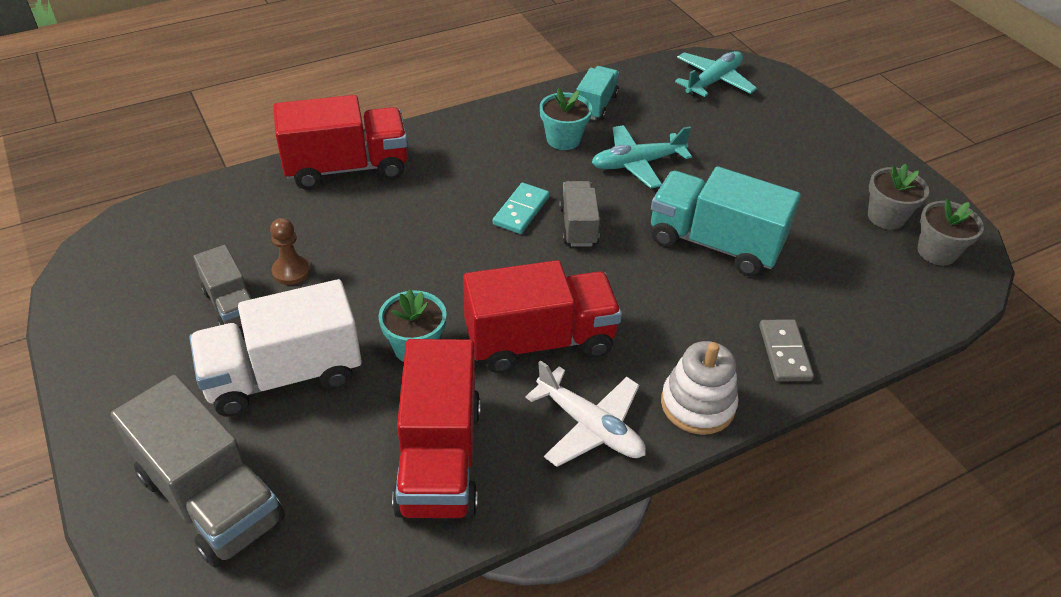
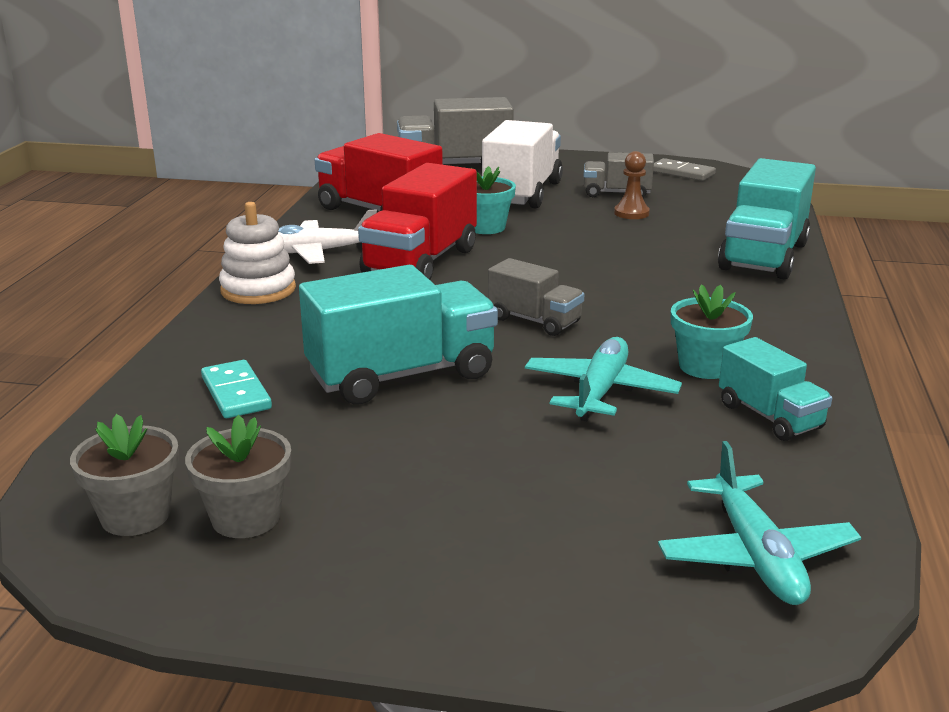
camera: 130 degrees right, 20 degrees down
(347, 168) = (764, 256): red truck -> turquoise truck
(521, 211) = (596, 304): turquoise domino -> turquoise domino (236, 393)
(784, 352) = (225, 343): grey domino -> grey domino (682, 173)

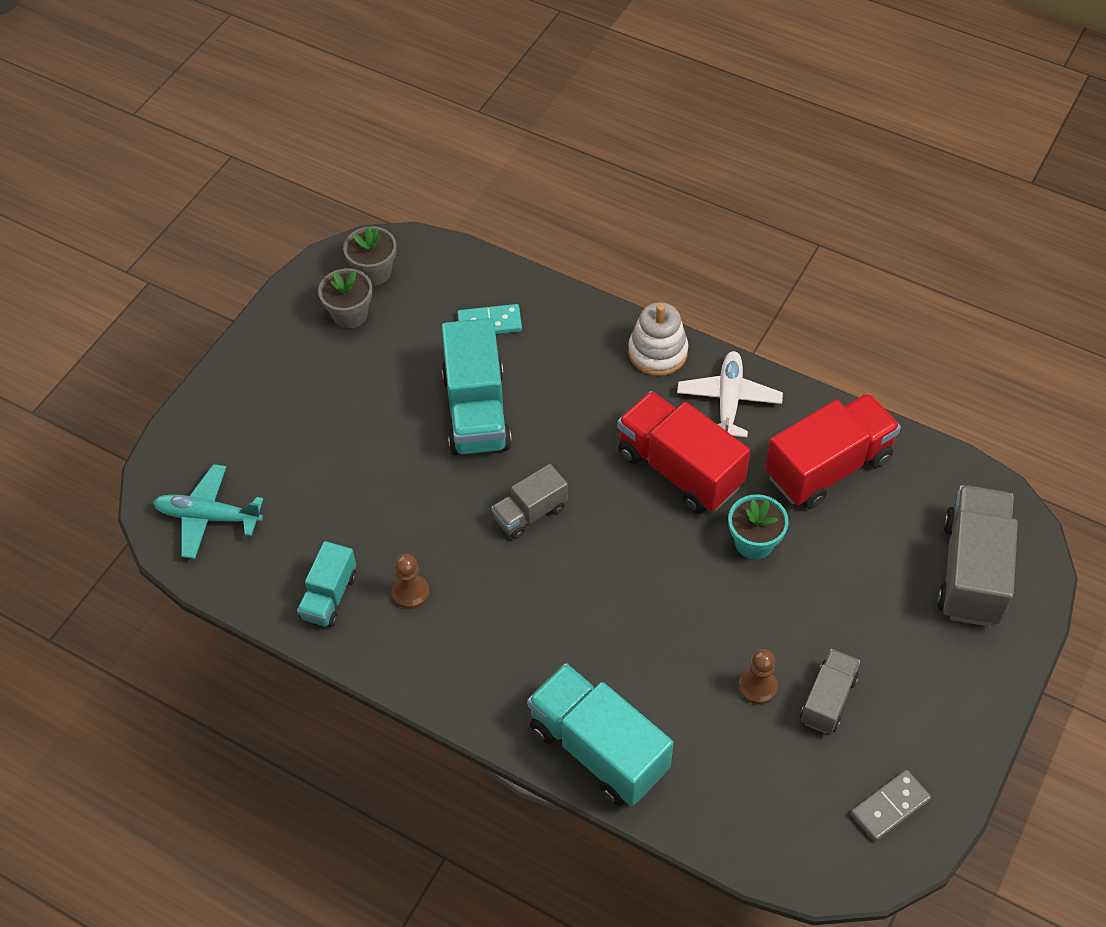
camera: 110 degrees right, 30 degrees up
(522, 193) = (852, 607): white truck -> none
(600, 391) = (405, 514): turquoise plane -> none
(705, 366) = (411, 592): turquoise flower pot -> brown pawn
(769, 416) = (329, 596): turquoise truck -> turquoise truck turned 60 degrees counterclockwise

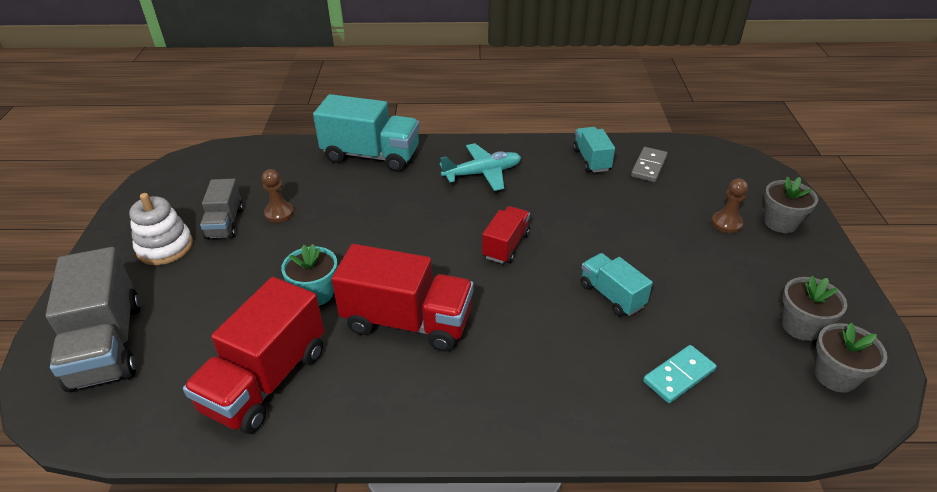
camera: 150 degrees right, 15 degrees down
(208, 517) = (710, 166): turquoise plane -> turquoise plane (482, 173)
(233, 411) = (780, 223): none -> grey flower pot
(411, 592) = (545, 178): brown pawn -> brown pawn (726, 223)
(476, 411) = (611, 295): turquoise truck -> turquoise truck, size x0.56
(530, 513) = (506, 246): grey truck -> red truck
(657, 352) = (495, 422): white stacking toy -> white stacking toy (165, 247)
(728, 400) = (393, 403): white plane -> none
(890, 807) = (170, 190): grey domino -> grey domino (648, 166)

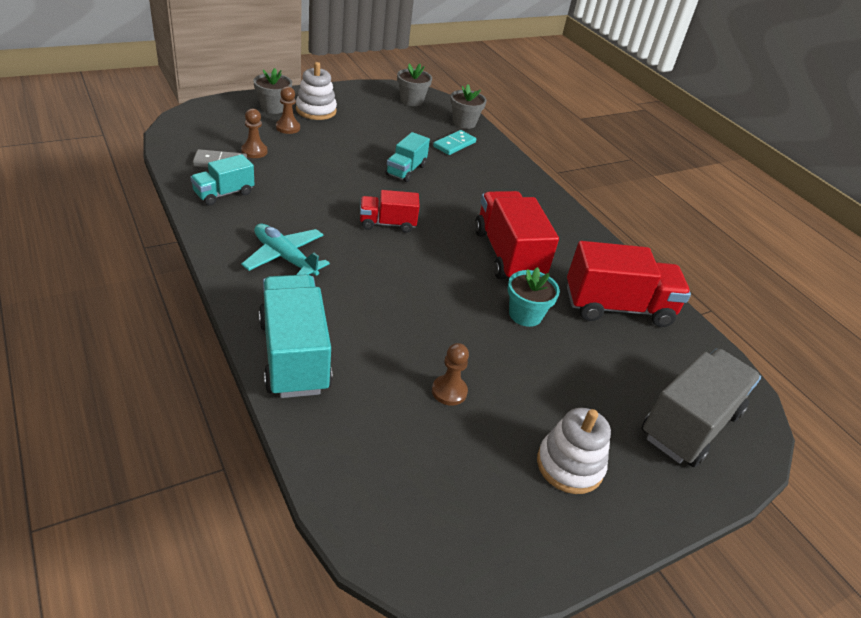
camera: 125 degrees left, 0 degrees up
(225, 223) = (497, 432): grey truck -> none
(669, 190) = (254, 151): none -> brown pawn
(678, 375) = (454, 144): turquoise domino -> turquoise domino turned 75 degrees counterclockwise
(778, 257) = (316, 110): none -> white stacking toy
(801, 326) = (380, 107): grey flower pot -> grey flower pot (464, 123)

